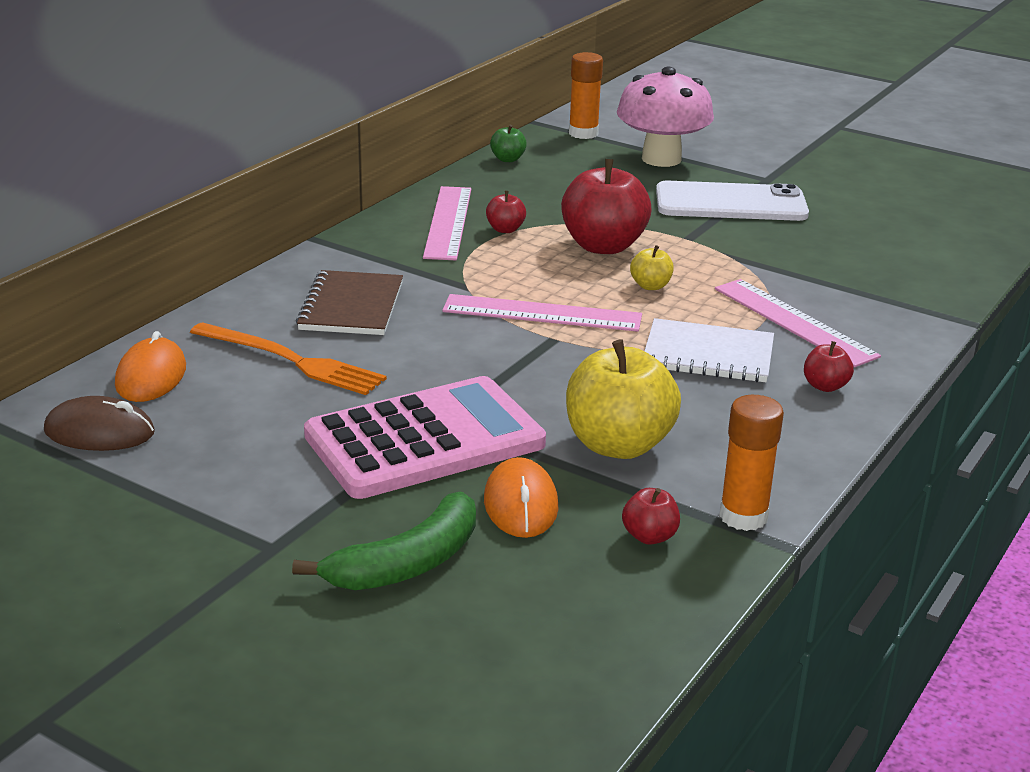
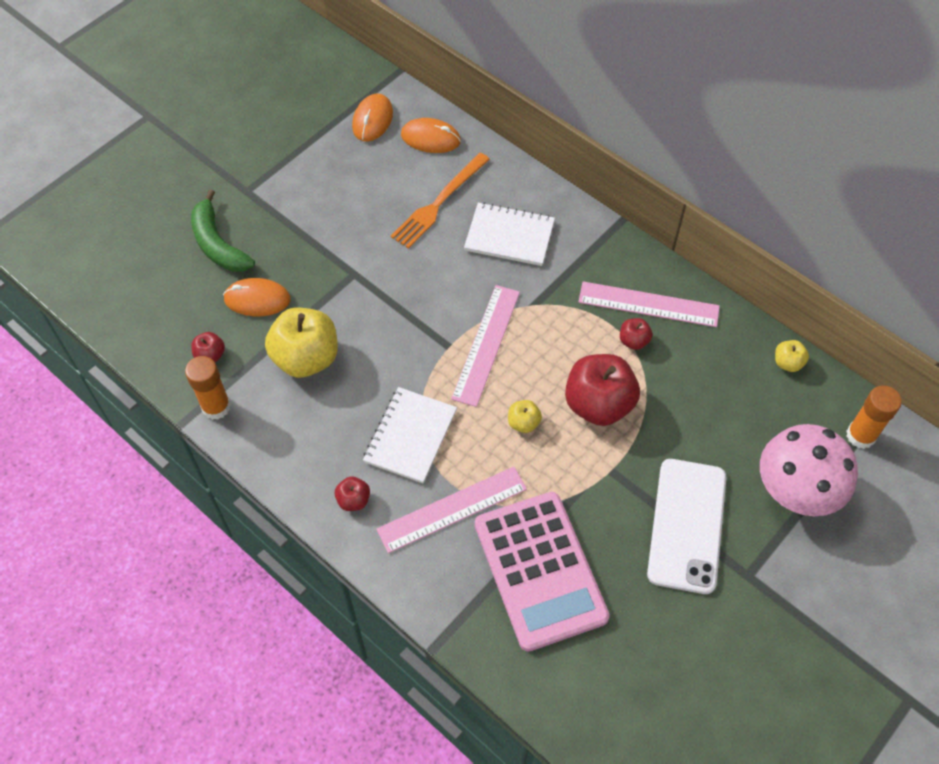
camera: 100 degrees right, 30 degrees up
(99, 432) = (372, 120): brown mouse -> orange mouse
(351, 306) = (509, 236): brown notebook -> white notebook
(425, 440) = (333, 261): pink calculator -> pink calculator (540, 570)
(507, 159) = (787, 363): green apple -> yellow apple

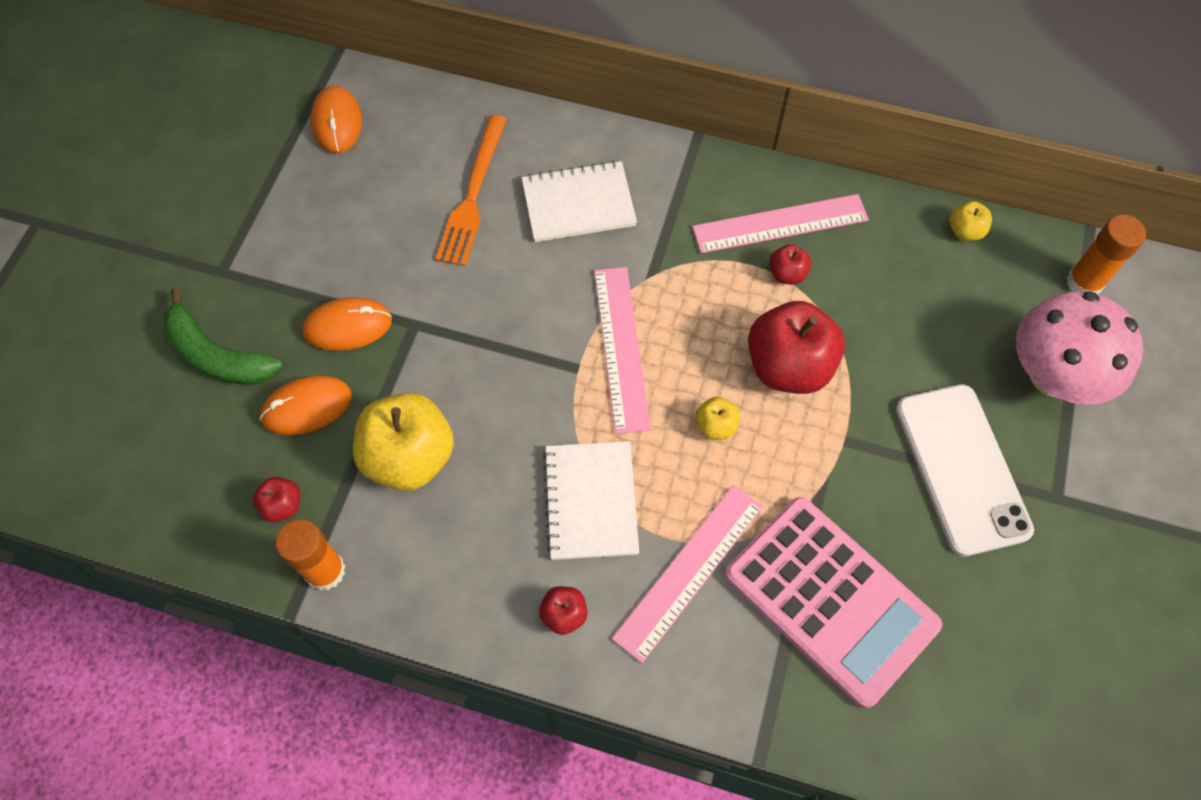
camera: 25 degrees left, 5 degrees up
(430, 138) = (421, 119): orange mouse -> orange mouse (348, 326)

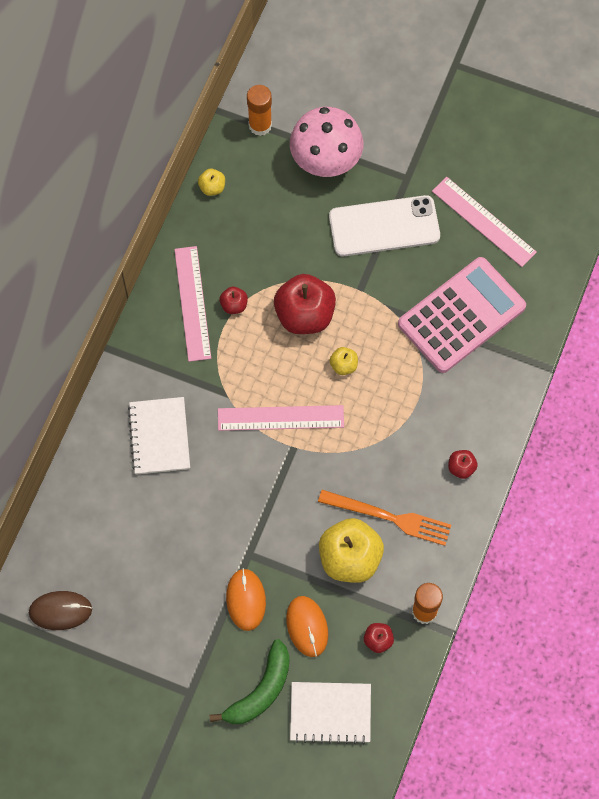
camera: 85 degrees left, 5 degrees up
(337, 122) = (60, 611): orange mouse -> brown mouse
(473, 195) = (143, 510): orange fork -> orange fork (389, 517)
(591, 501) = (389, 446): white notebook -> white notebook (330, 713)
(689, 571) = (439, 392): pink ruler -> pink ruler (484, 221)

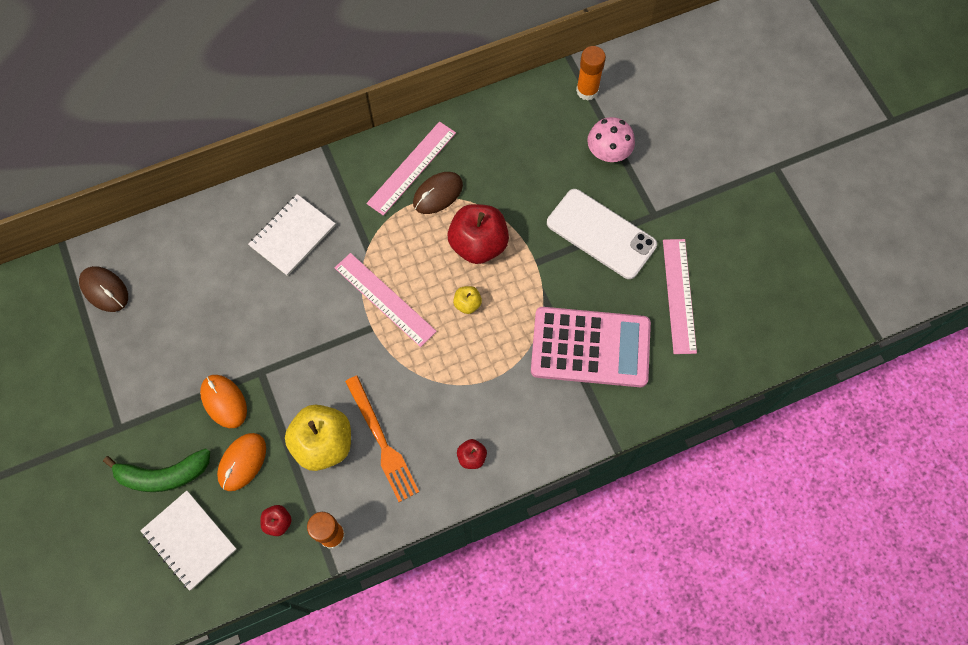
camera: 45 degrees right, 0 degrees up
(212, 187) = (509, 103): yellow apple -> none
(234, 305) = (438, 194): red apple -> brown mouse
(246, 600) = (224, 401): orange mouse -> orange mouse turned 75 degrees counterclockwise
(326, 160) = (608, 153): pink mushroom -> pink mushroom, size x0.66

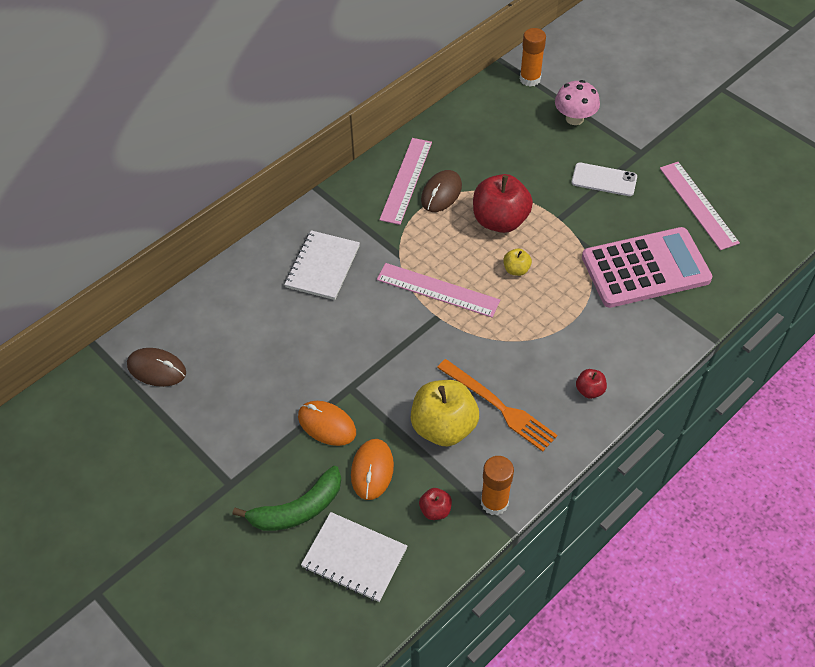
camera: 20 degrees left, 15 degrees down
(601, 234) = (604, 179): white phone -> white phone, size x0.61

